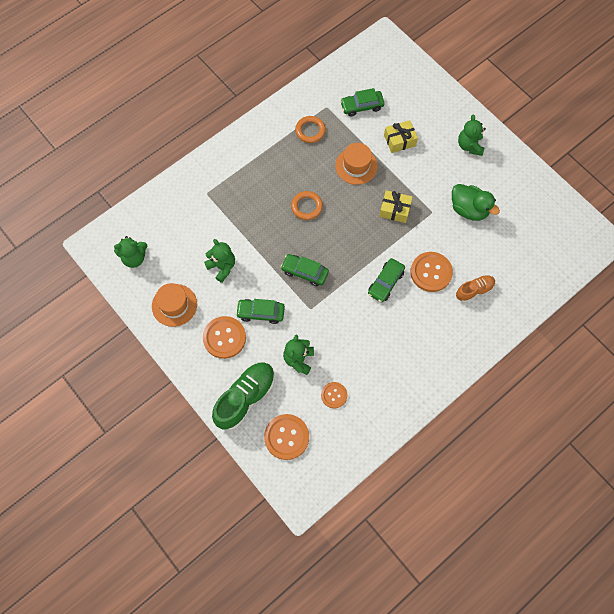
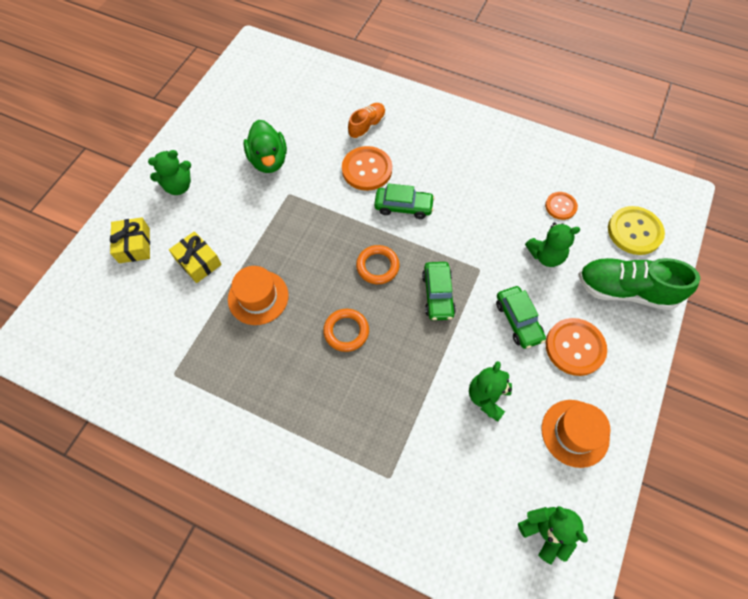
camera: 115 degrees left, 5 degrees down
(286, 437) = (634, 231): orange button -> yellow button
(310, 131) = (223, 378): orange ring -> orange ring (377, 266)
(361, 106) = (157, 328): green car -> none
(395, 210) = (303, 231): yellow gift -> yellow gift (134, 245)
(469, 209) = (269, 160): green duck -> green duck turned 150 degrees clockwise
(474, 290) = (367, 126): orange shoe -> orange shoe turned 90 degrees clockwise

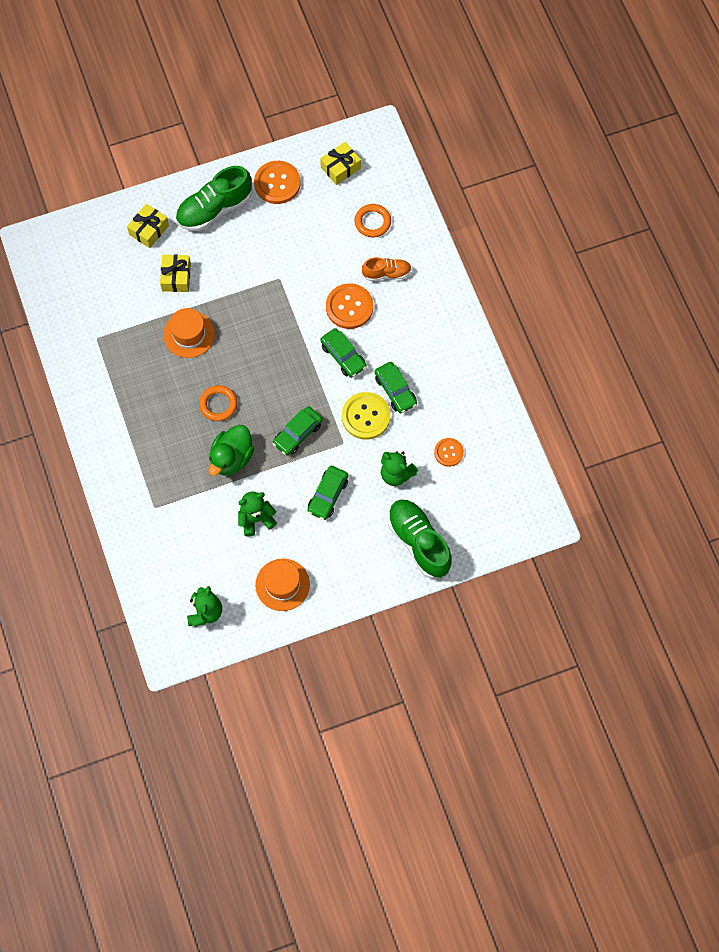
camera: 45 degrees right, 5 degrees up
(178, 186) = (214, 209): green teddy bear -> green shoe
(252, 86) = (340, 168): none -> yellow gift
(269, 160) = (291, 241): green duck -> green duck (231, 458)
(377, 266) = (281, 381): orange ring -> orange ring (372, 222)
(470, 197) = (395, 390): none -> green car
(574, 347) = (342, 542): orange button -> orange button (277, 183)
(634, 231) = (476, 514): yellow button -> yellow button (366, 416)

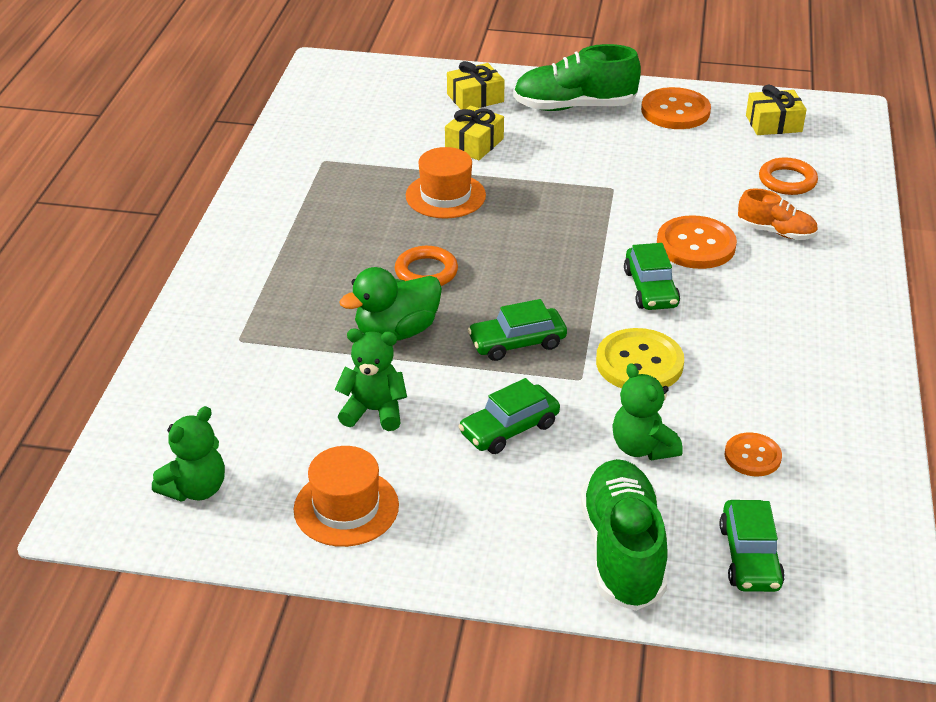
camera: 30 degrees right, 30 degrees down
(395, 390) = (708, 352): green car -> green car (750, 556)

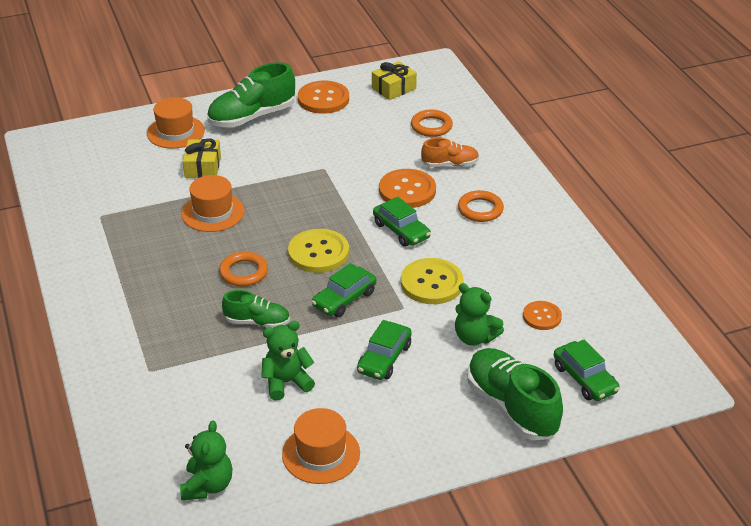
camera: 30 degrees left, 0 degrees up
(396, 331) = (257, 322): green duck -> green shoe
(475, 98) = (175, 132): yellow gift -> orange hat
(529, 280) = (318, 253): none -> yellow button
(773, 298) = (480, 209): none -> orange ring

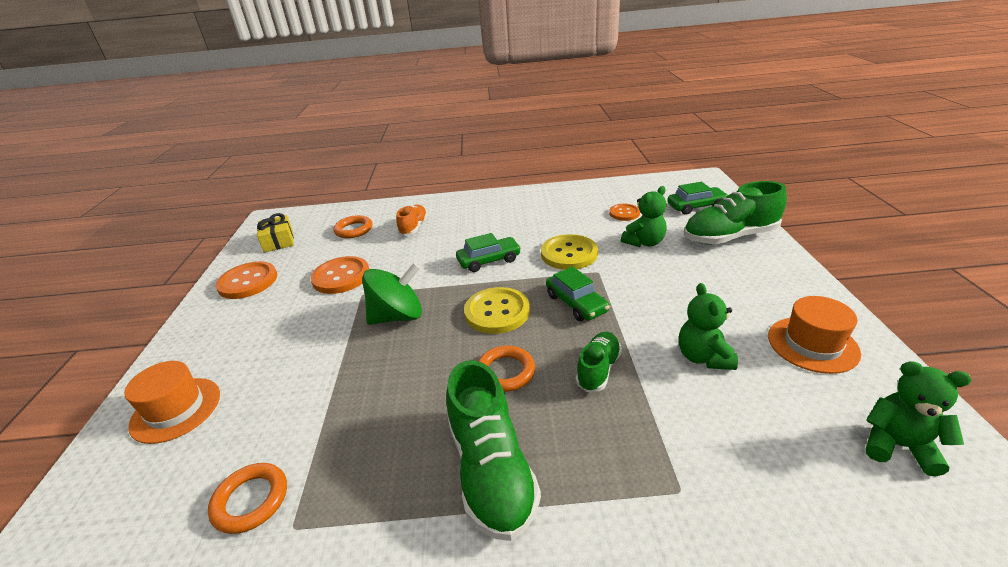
camera: 70 degrees left, 5 degrees down
(203, 167) = (277, 389): yellow gift -> none
(213, 212) = (376, 388): orange hat -> none
(252, 117) = (222, 335): green shoe -> green shoe (491, 470)
(297, 198) = (397, 316): none -> green spinning top
(384, 358) = (668, 290): green car -> none
(407, 190) = (434, 251): orange button -> orange button (341, 277)
(480, 209) = (483, 221): orange ring -> orange ring (251, 500)

